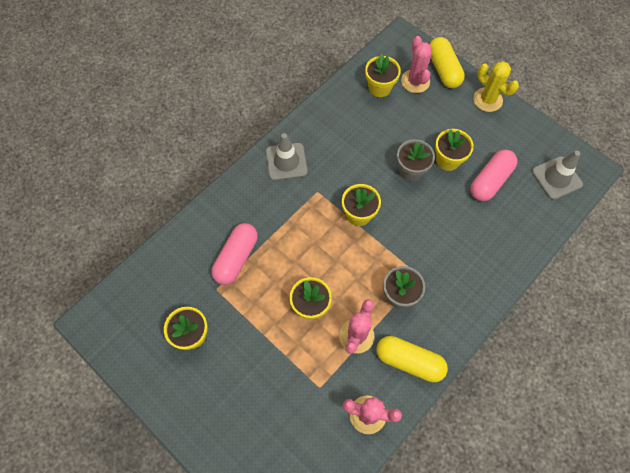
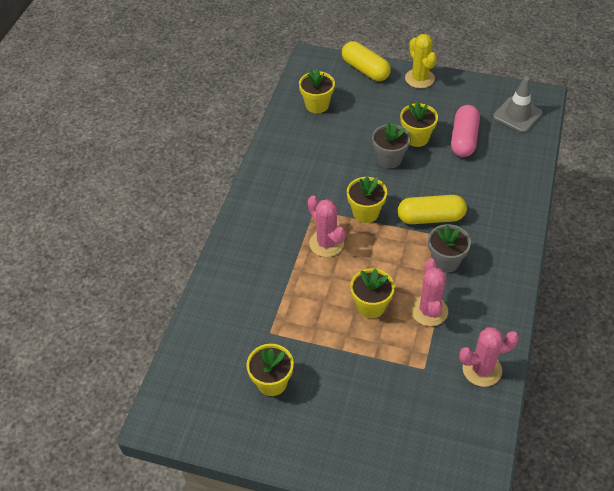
camera: 25 degrees left, 15 degrees down
(236, 258) = (272, 297): pink capsule -> none
(286, 161) = (268, 198): grey traffic cone -> none
(409, 361) = (489, 309): yellow capsule -> yellow capsule (430, 218)
(415, 81) = (346, 88): pink cactus -> pink cactus (326, 243)
(487, 100) = (419, 78): yellow cactus -> yellow cactus turned 45 degrees clockwise

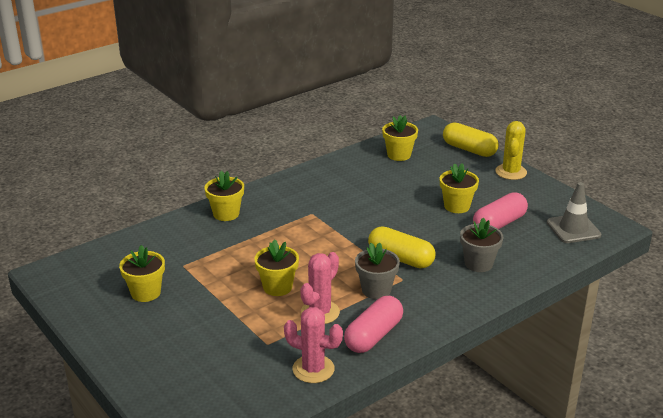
camera: 35 degrees right, 20 degrees down
(326, 243) = (294, 236): pink cactus -> none
(365, 70) = (469, 149): yellow capsule -> yellow capsule turned 45 degrees counterclockwise
(365, 213) = (350, 232): yellow flower pot -> yellow flower pot (226, 214)
(389, 159) = (415, 209): grey flower pot -> grey flower pot (478, 264)
(489, 308) = (373, 335): none -> pink capsule

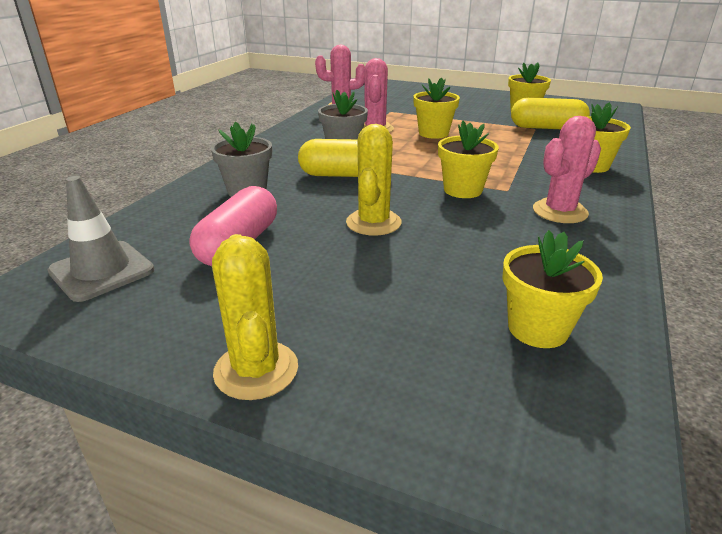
camera: 150 degrees right, 0 degrees up
(307, 191) = (560, 211): none -> pink cactus
(373, 335) = (315, 127): pink capsule -> none
(417, 215) = (373, 223): none -> yellow cactus
(457, 206) = (325, 252): yellow flower pot -> yellow flower pot (463, 190)
(469, 149) = (405, 416): yellow capsule -> yellow capsule (546, 128)

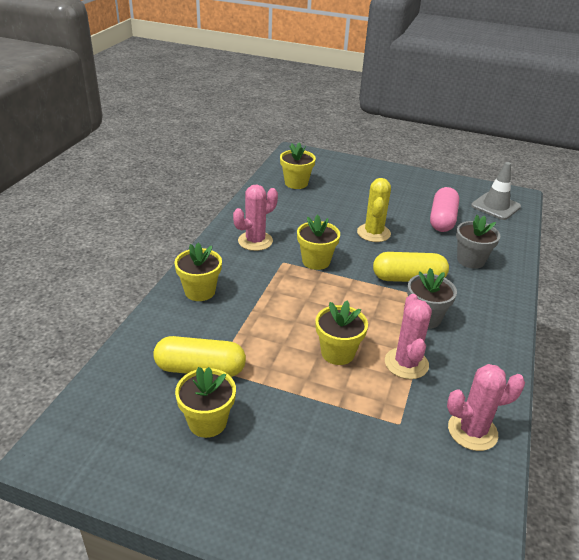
camera: 175 degrees right, 5 degrees up
(256, 370) = (398, 173): yellow cactus -> none

